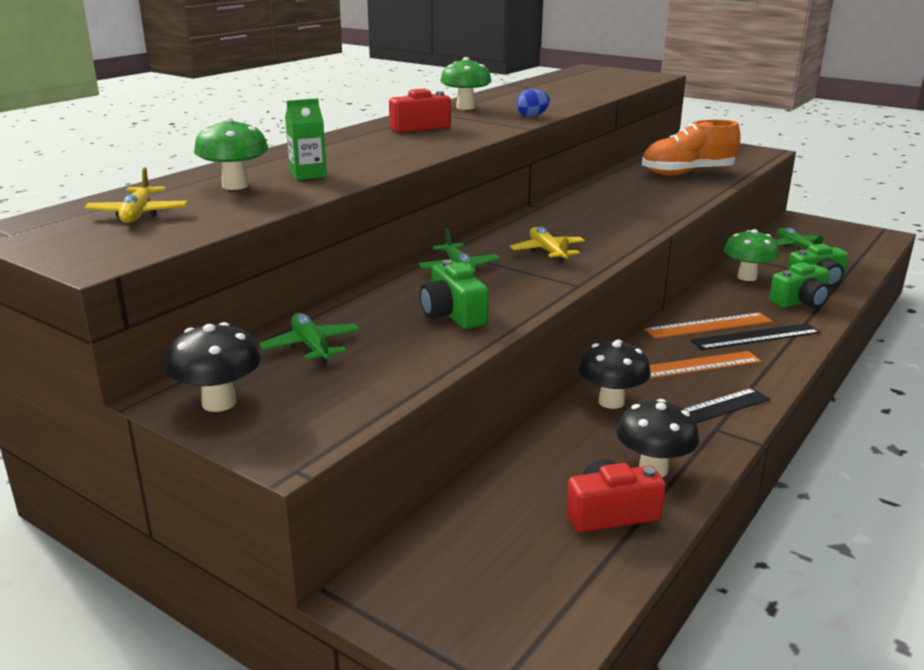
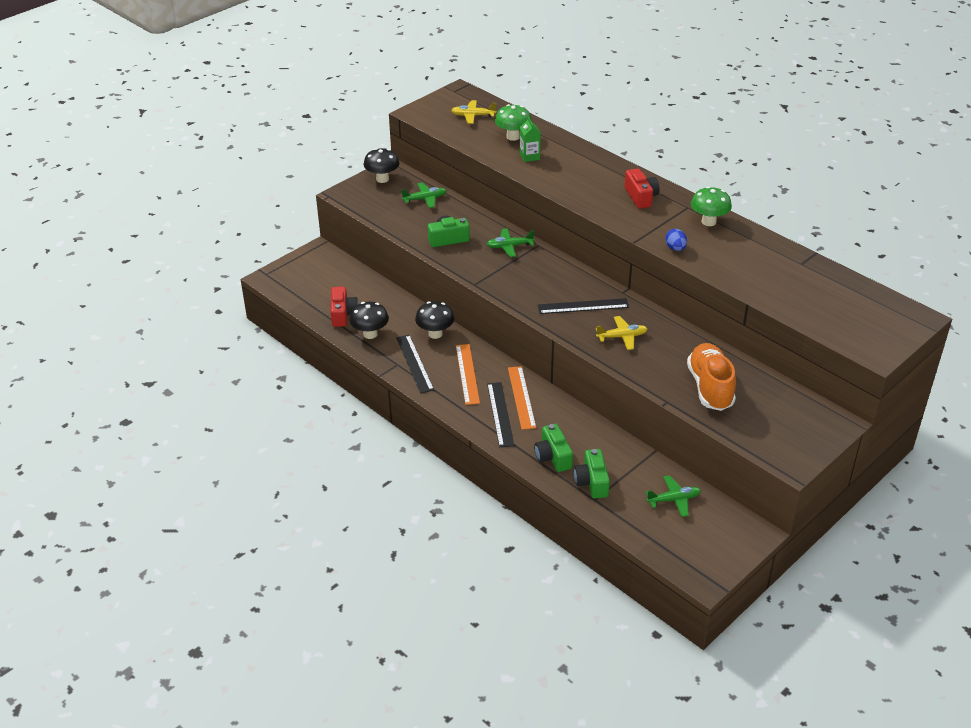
camera: 100 degrees right, 15 degrees up
(547, 251) = (530, 281): yellow plane -> yellow plane (622, 337)
(585, 223) = (583, 306): none -> black ruler
(747, 277) = (605, 443): green mushroom -> none

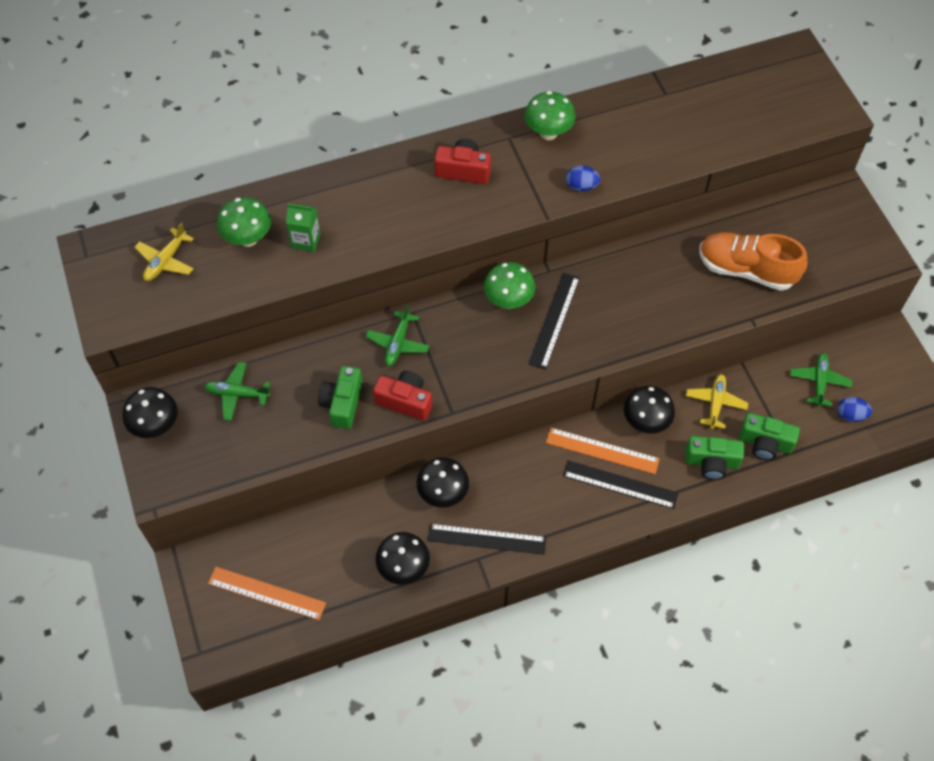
camera: 65 degrees left, 20 degrees up
(343, 314) = (346, 585): red camera -> red camera (405, 401)
(425, 199) = (237, 394): green plane -> green plane turned 90 degrees counterclockwise
(467, 374) = (534, 489): orange ruler -> orange ruler (267, 593)
(562, 412) = (645, 422): none -> black mushroom
(582, 281) = (508, 301): none -> green mushroom
(622, 337) = (627, 308): yellow plane -> yellow plane (715, 403)
(657, 527) = (850, 415): none -> blue egg

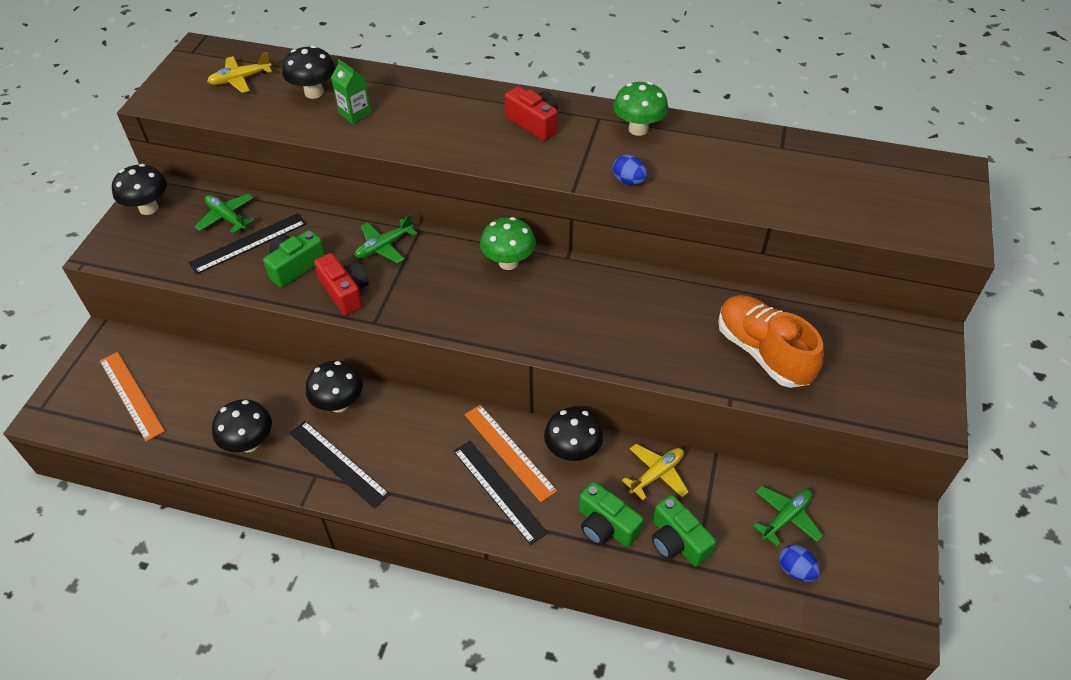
camera: 35 degrees right, 10 degrees down
(248, 239) = (314, 92): green mushroom -> black mushroom
(554, 320) = (534, 298): black ruler -> black ruler (248, 243)

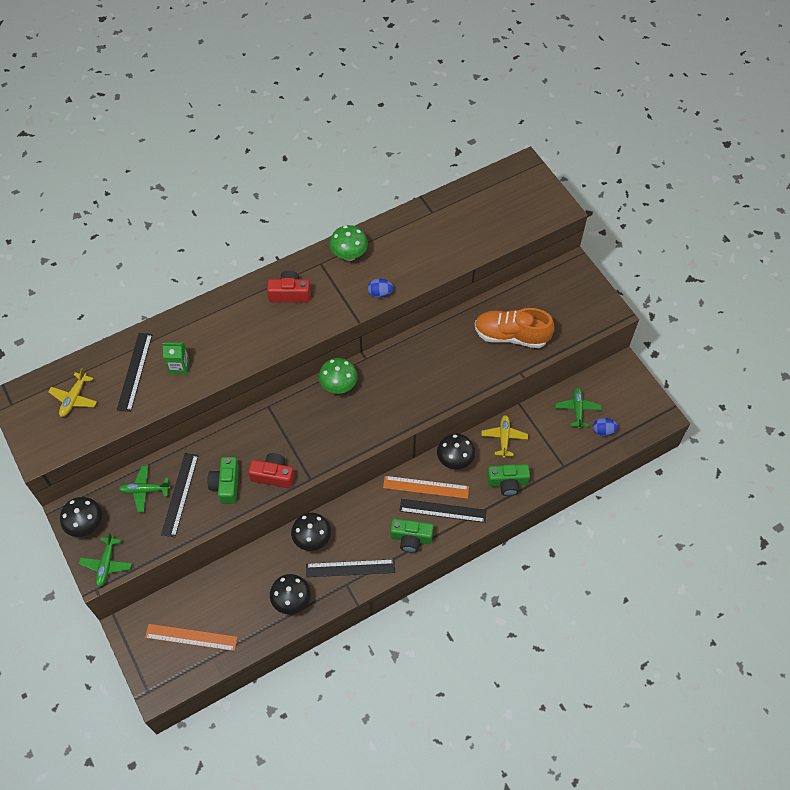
camera: 45 degrees left, 10 degrees up
(314, 92) = (135, 371): black mushroom -> black ruler
(384, 246) = (261, 432): green plane -> green plane (106, 564)
(677, 541) = (544, 462): green camera -> green camera (411, 538)

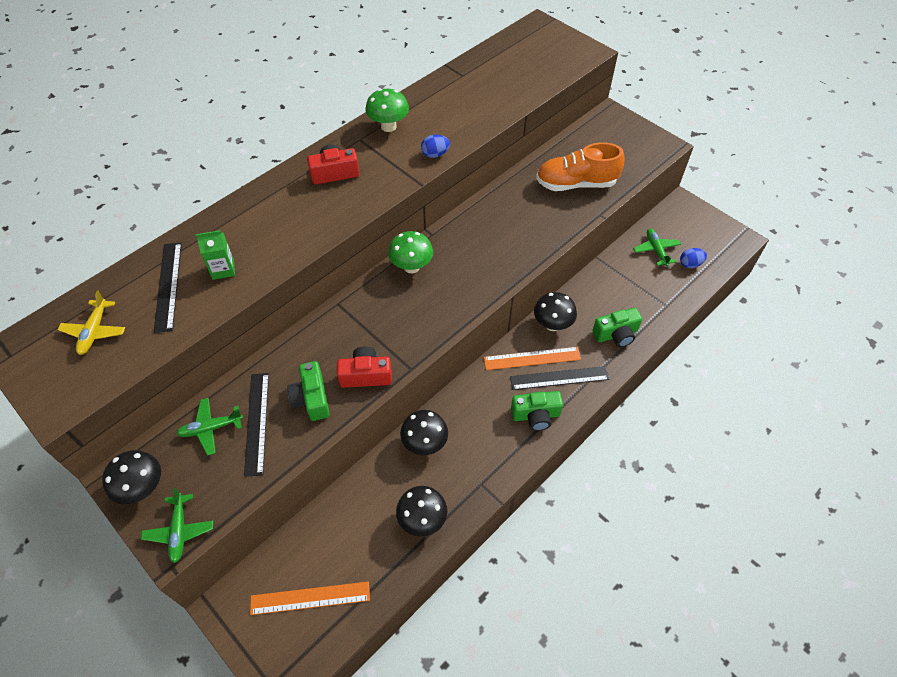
camera: 15 degrees left, 5 degrees down
(350, 568) = (479, 465): black ruler -> none
(504, 438) = (594, 292): yellow plane -> none

